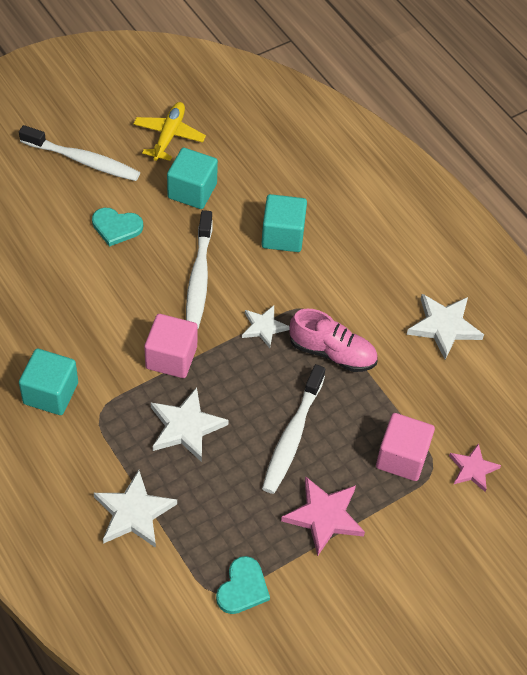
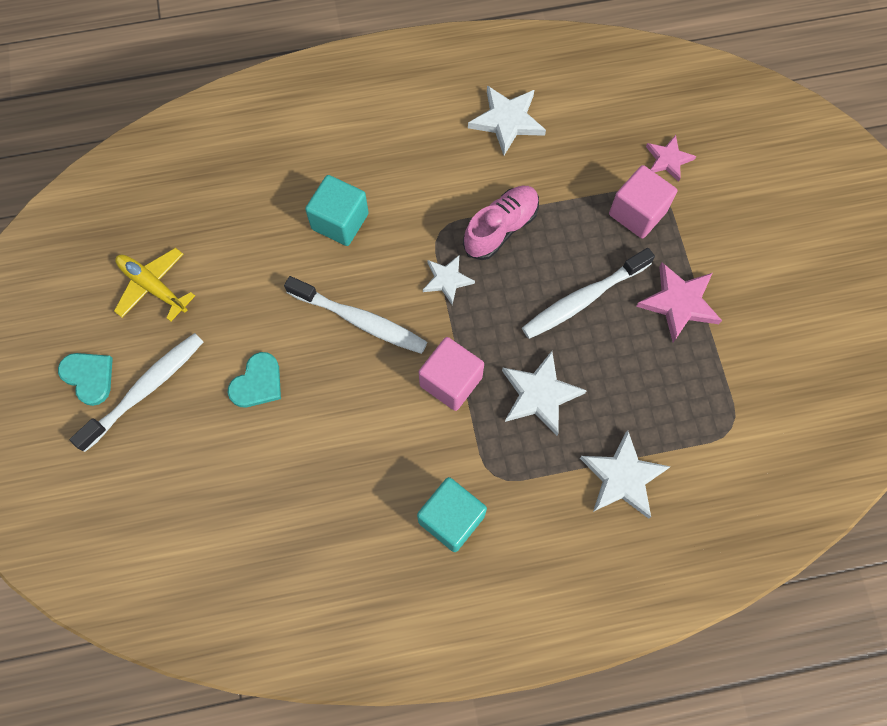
camera: 65 degrees left, 15 degrees up
(192, 191) = (242, 289): turquoise cube -> none
(242, 588) = (733, 402): turquoise heart -> turquoise heart (89, 377)
(292, 436) = (583, 299): white toothbrush -> white toothbrush turned 105 degrees clockwise

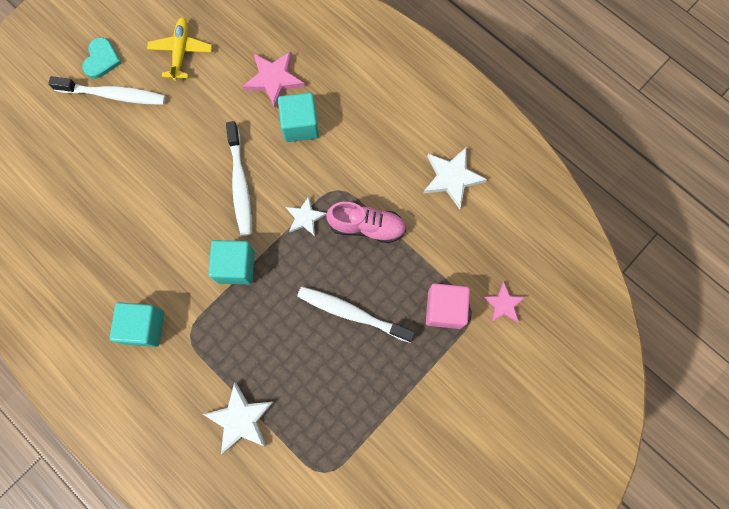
camera: 55 degrees right, 5 degrees up
(257, 383) = (159, 153): turquoise heart -> none
(451, 381) = (236, 266): pink cube -> turquoise cube
(539, 394) = (263, 328): white star -> none
(679, 303) = (394, 380): pink star -> pink star (274, 79)

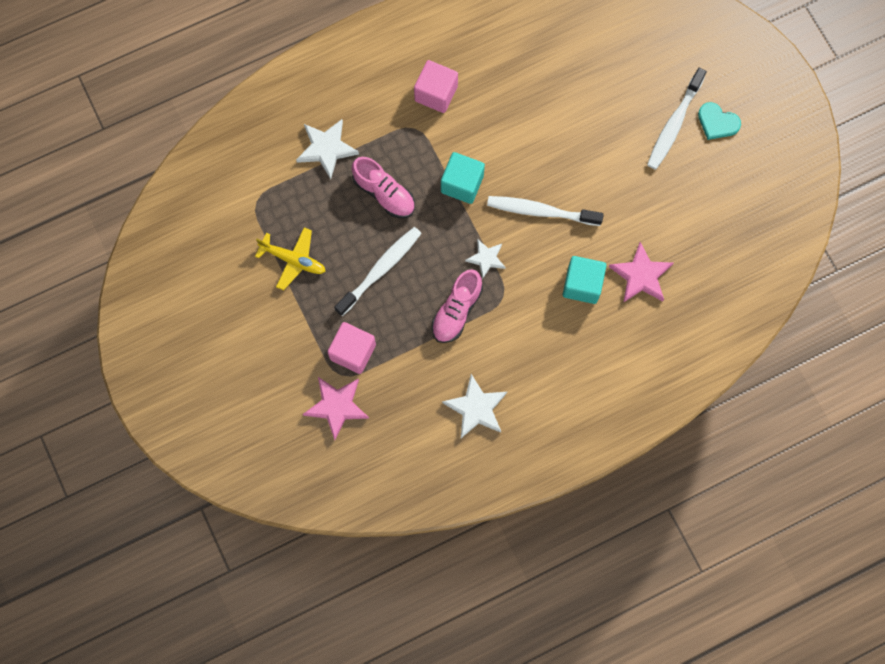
camera: 110 degrees right, 0 degrees up
(144, 327) = (436, 93): turquoise cube -> pink cube
(181, 52) = (701, 197): yellow plane -> yellow plane (293, 260)
(271, 339) = (384, 193): none -> pink shoe
(503, 304) = (337, 406): pink star -> pink star, size x1.56

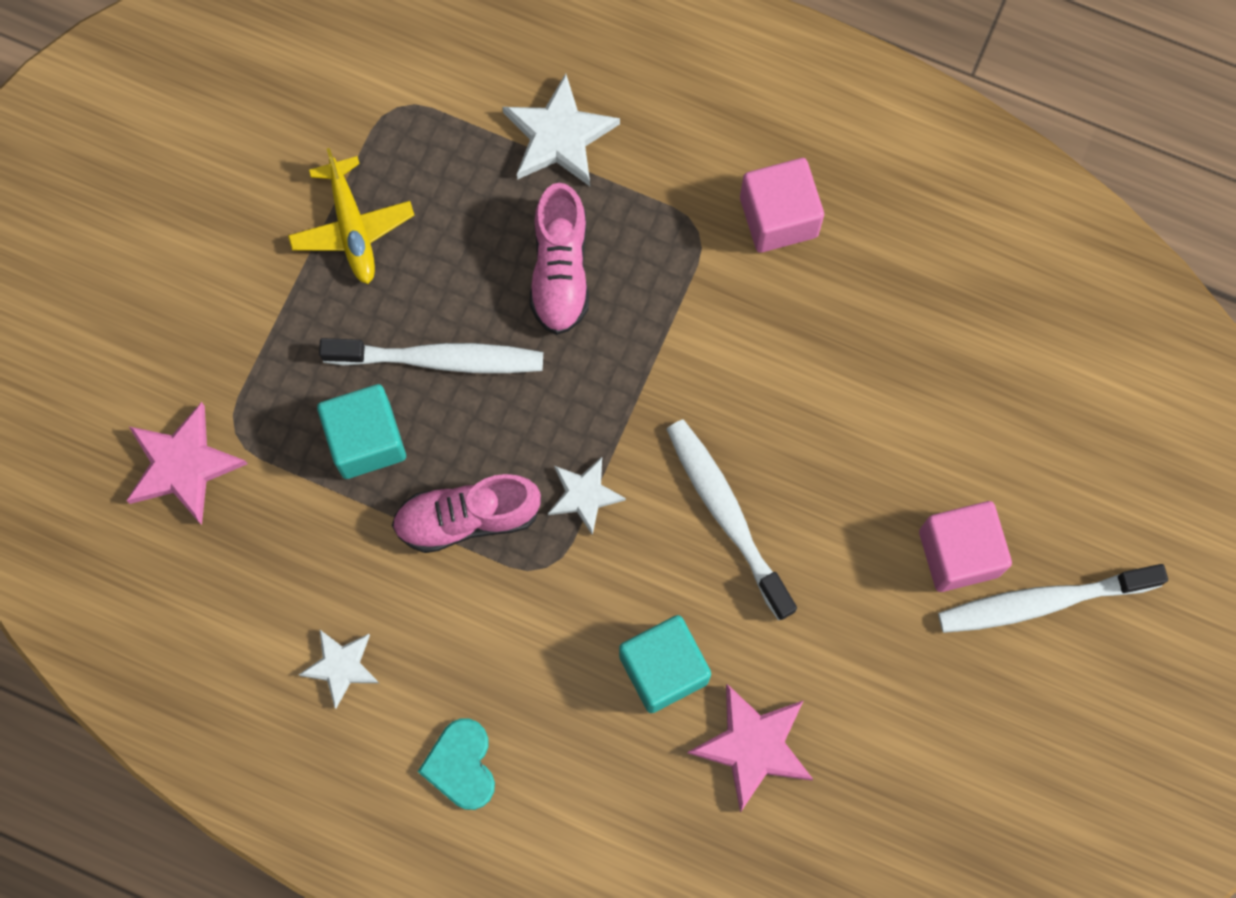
camera: 50 degrees right, 0 degrees up
(353, 352) = (283, 421): pink cube -> pink cube (959, 553)
(462, 184) = (670, 367): turquoise cube -> turquoise cube (366, 440)
(476, 408) = (341, 666): white star -> white star, size x0.64
(717, 122) = (1104, 666): turquoise heart -> turquoise heart (461, 765)

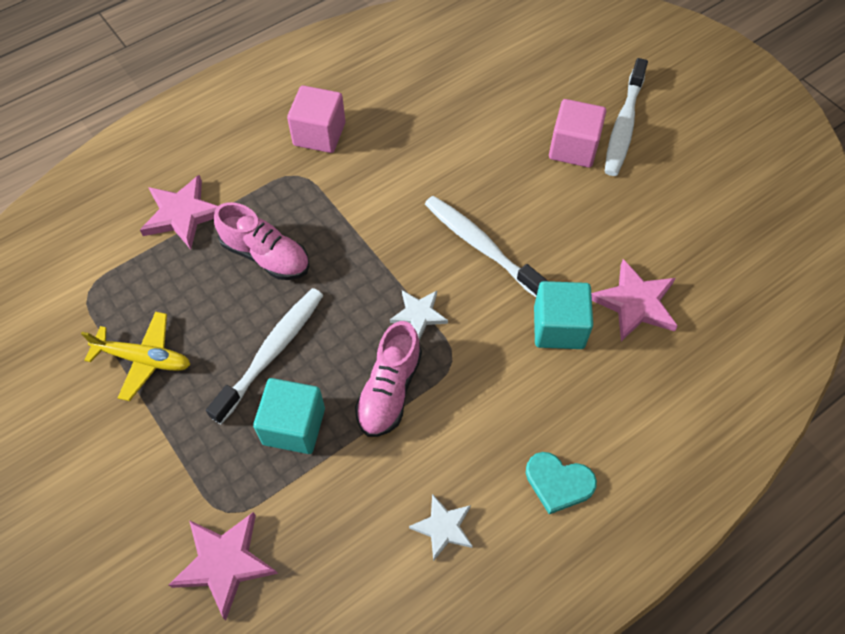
camera: 60 degrees left, 15 degrees down
(559, 136) = (182, 214): white star -> pink star
(727, 515) = (480, 246): white toothbrush -> white toothbrush turned 45 degrees clockwise

